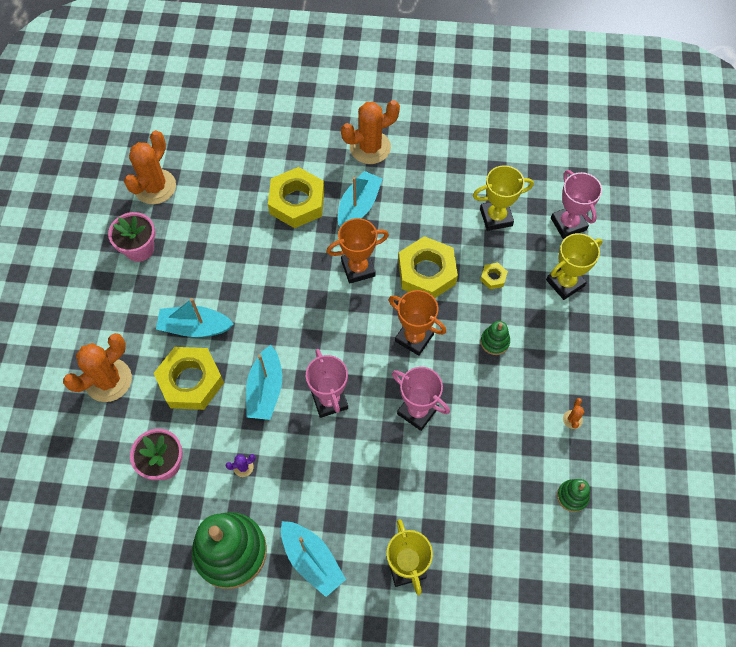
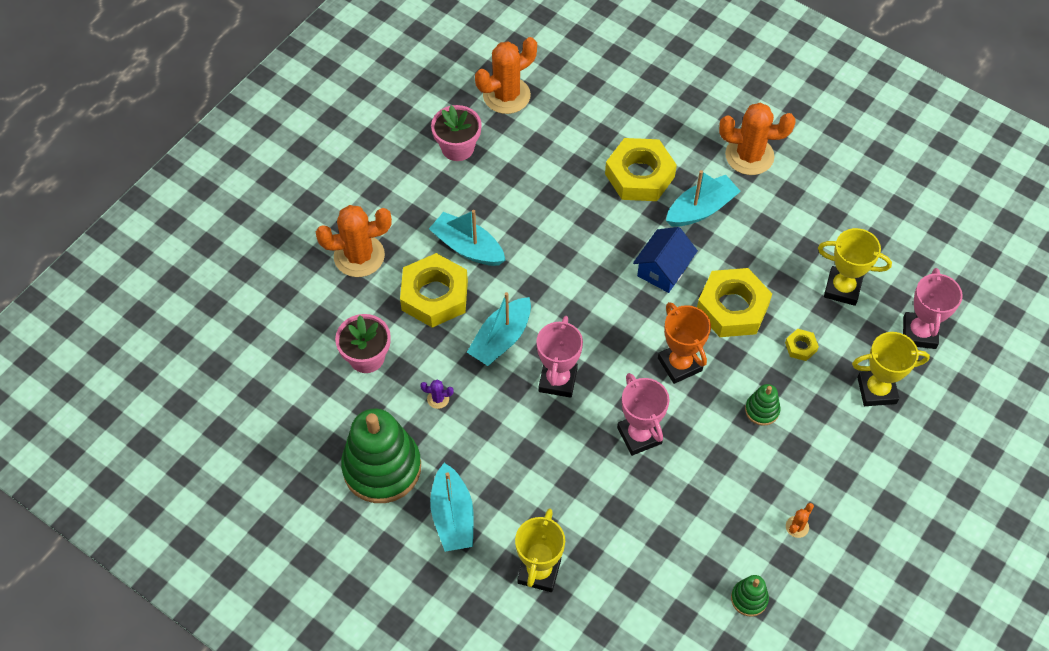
camera: 30 degrees right, 5 degrees down
(358, 268) = (663, 269): orange trophy -> blue house

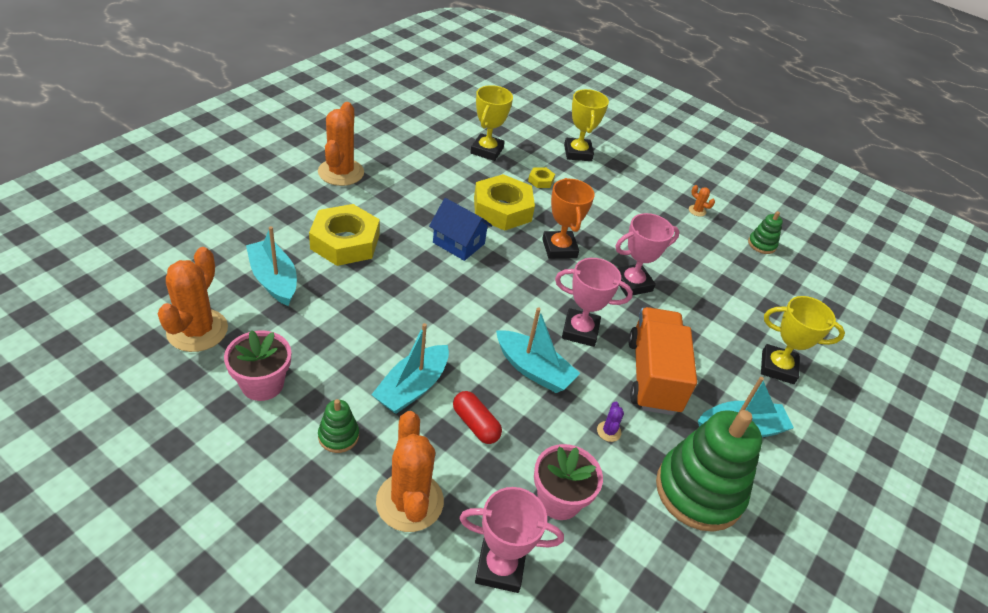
camera: 95 degrees left, 15 degrees down
(434, 295) = (475, 424): yellow nut -> red capsule
(506, 95) = (197, 330): orange cactus -> orange cactus turned 45 degrees clockwise
(509, 443) = (653, 376): none -> orange truck
(680, 364) = (559, 248): orange trophy -> orange trophy turned 75 degrees counterclockwise
(701, 209) = (394, 210): turquoise boat -> turquoise boat (274, 280)
(762, 410) = (600, 210): green stacking toy -> green stacking toy (338, 436)
(919, 333) = (528, 125): pink trophy -> pink trophy (500, 567)

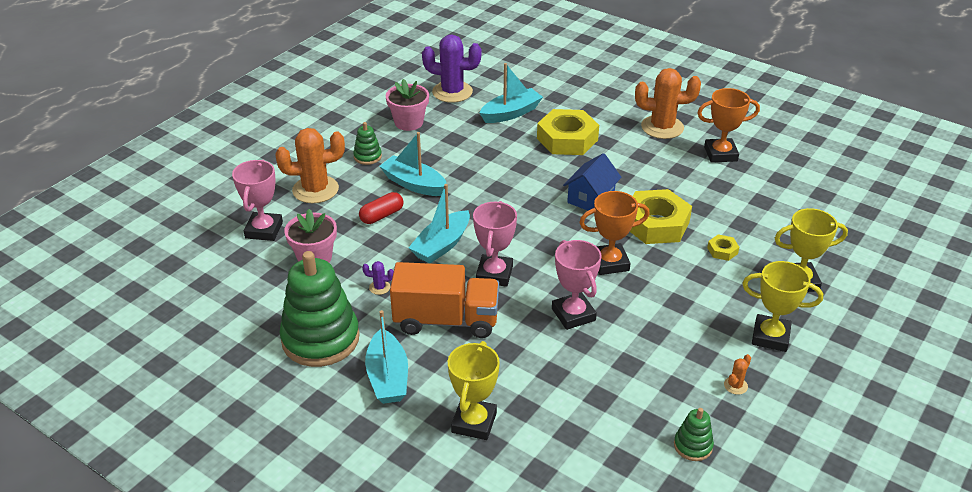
camera: 95 degrees right, 5 degrees down
(197, 330) = (452, 92): orange cactus -> purple cactus
(397, 148) = (720, 154): none -> orange trophy
(487, 151) = (755, 211): yellow trophy -> yellow trophy (770, 337)

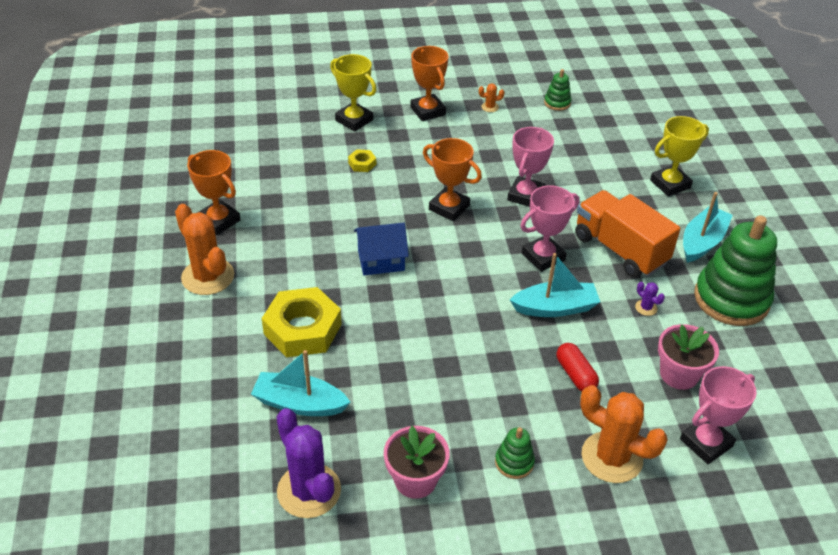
camera: 135 degrees left, 5 degrees up
(382, 216) = (575, 375): red capsule -> red capsule turned 60 degrees clockwise
(414, 184) = (507, 388): turquoise boat -> none
(656, 224) = (370, 208): yellow nut -> none
(770, 337) = (428, 111): yellow trophy -> orange trophy

